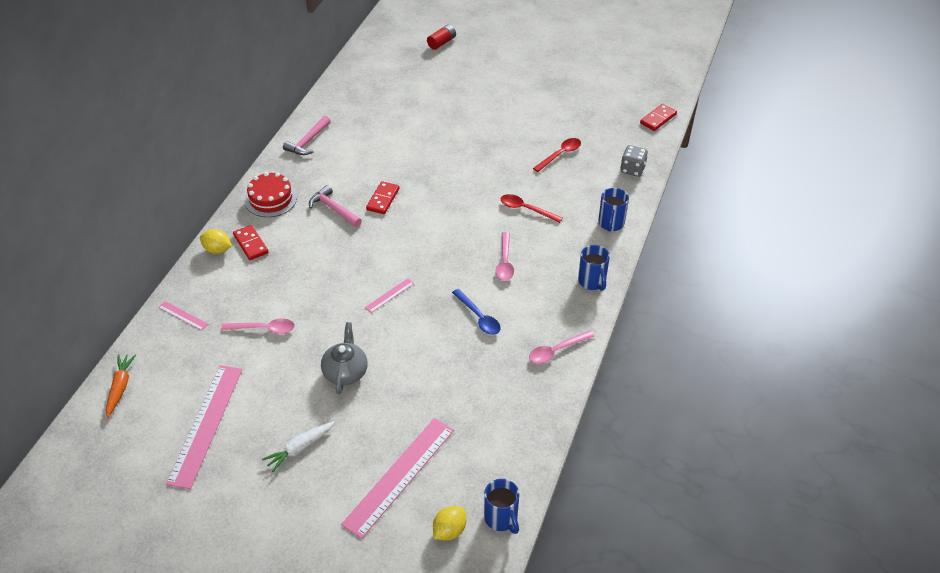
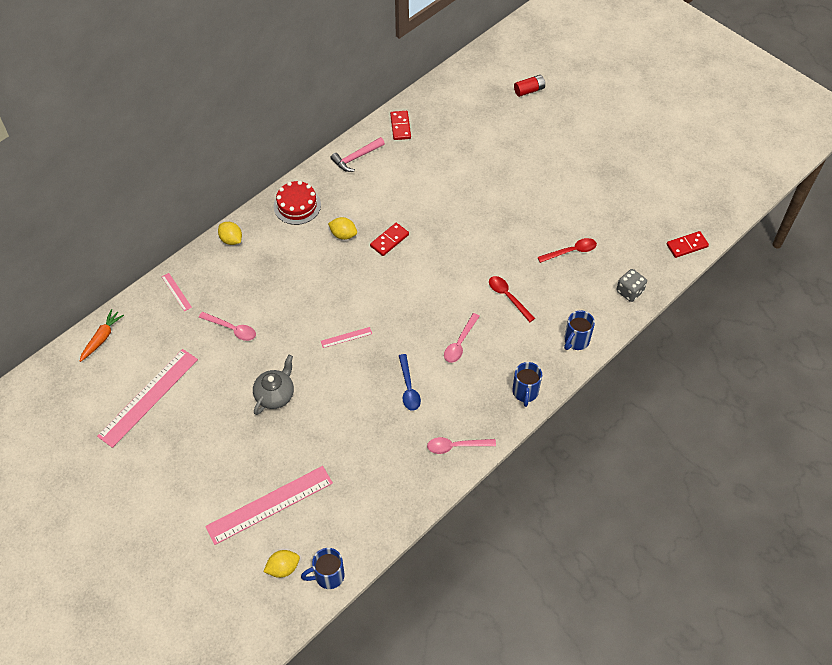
camera: 25 degrees right, 10 degrees up
(250, 244) = (260, 244): red domino -> red domino (400, 126)
(299, 448) = (207, 448): white carrot -> none
(333, 209) = (343, 235): pink hammer -> yellow lemon
(501, 518) = (328, 576): blue mug -> blue mug turned 75 degrees clockwise

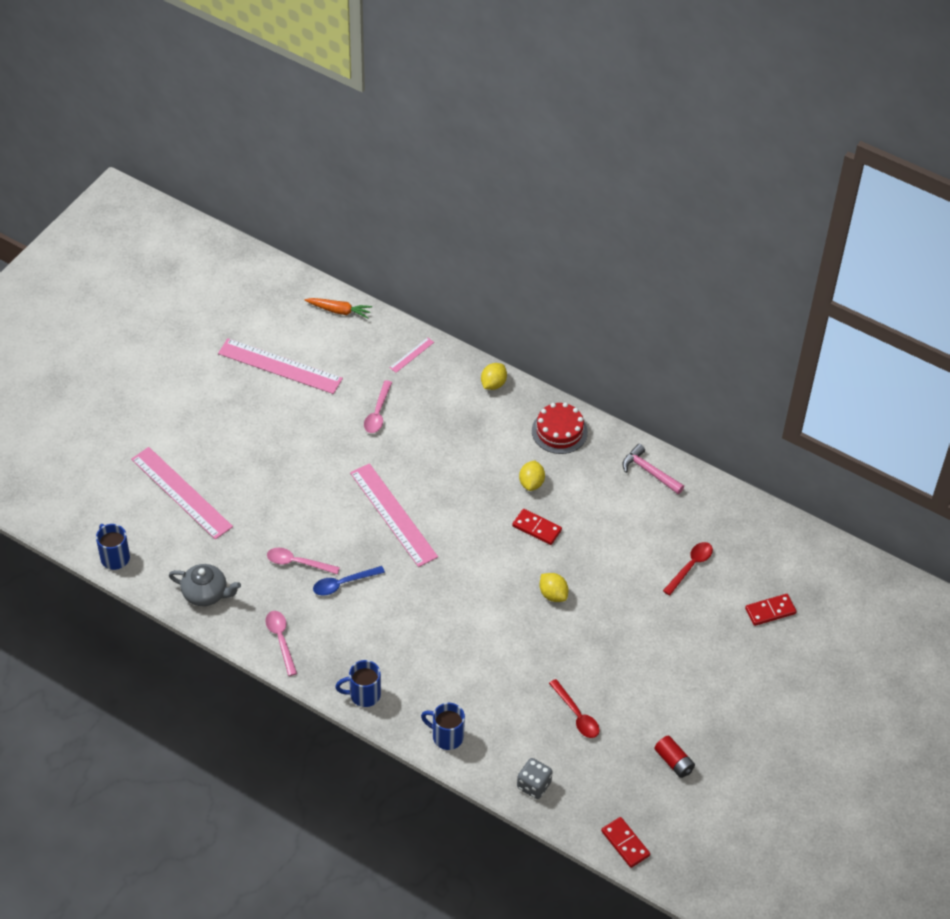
camera: 75 degrees right, 5 degrees down
(275, 394) = (307, 468): grey teapot -> grey teapot (206, 593)
(283, 568) = (116, 519): yellow lemon -> yellow lemon (553, 594)
(346, 337) = (393, 514): pink ruler -> pink ruler, size x2.31
(400, 126) = (714, 506): red domino -> red domino (770, 611)
(460, 343) = (413, 621): pink spoon -> pink spoon (297, 563)
(508, 297) = (490, 658): red spoon -> red spoon (690, 566)
(529, 90) = (828, 633): red battery -> red battery (674, 762)

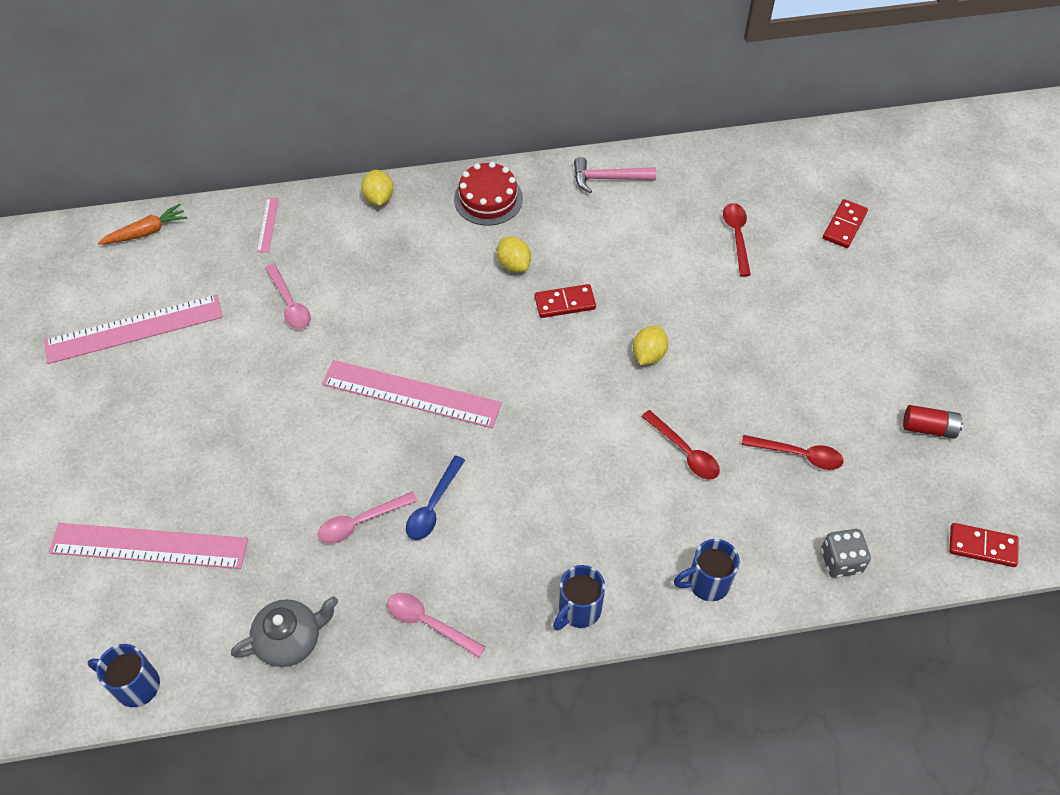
camera: 40 degrees left, 5 degrees up
(512, 662) = (685, 452): none -> red spoon
(553, 594) = (648, 355): yellow lemon -> yellow lemon turned 75 degrees counterclockwise

